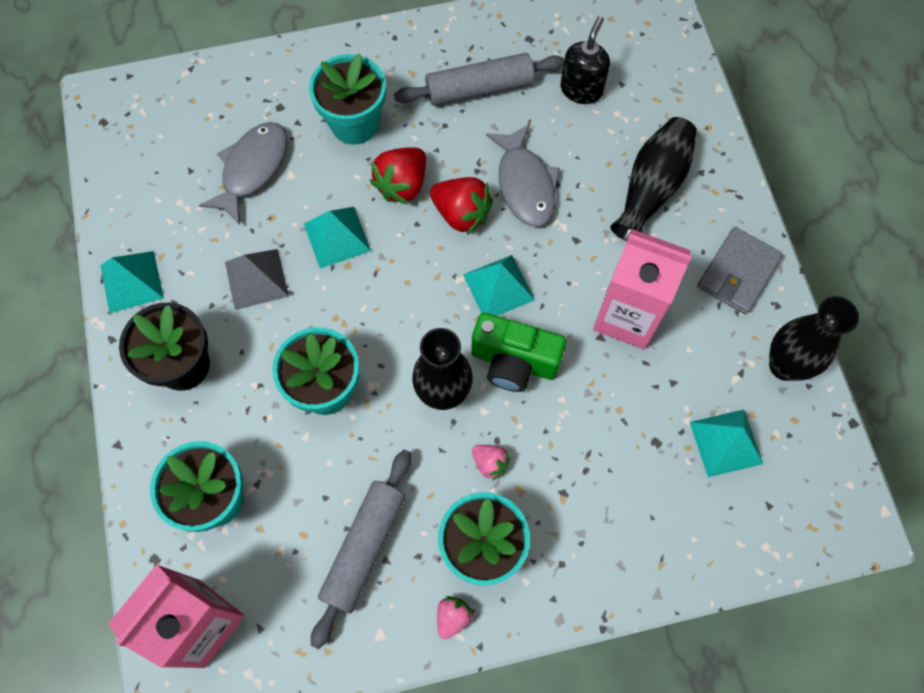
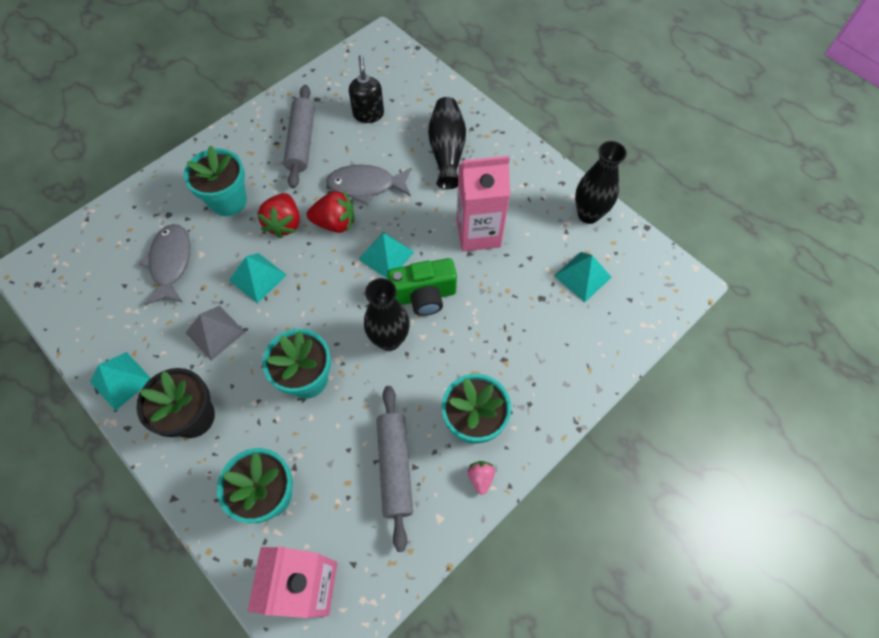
camera: 30 degrees left, 5 degrees down
(479, 88) = (301, 142): grey rolling pin -> grey rolling pin turned 45 degrees counterclockwise
(490, 463) = (446, 366): pink strawberry -> none
(525, 184) = (366, 185): grey fish -> grey fish turned 135 degrees clockwise
(738, 273) = (528, 175): grey wallet -> none

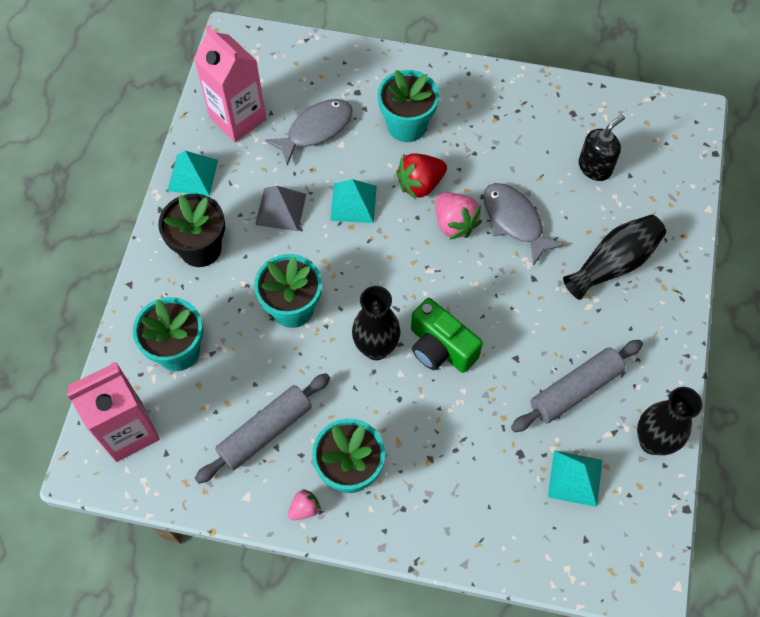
camera: 55 degrees right, 0 degrees up
(301, 142) = (515, 136): grey rolling pin -> grey rolling pin (575, 390)
(335, 223) = (454, 223): red strawberry -> pink strawberry
(386, 255) = (456, 288): turquoise pyramid -> none
(478, 233) = (545, 351): pink carton -> pink carton (238, 118)

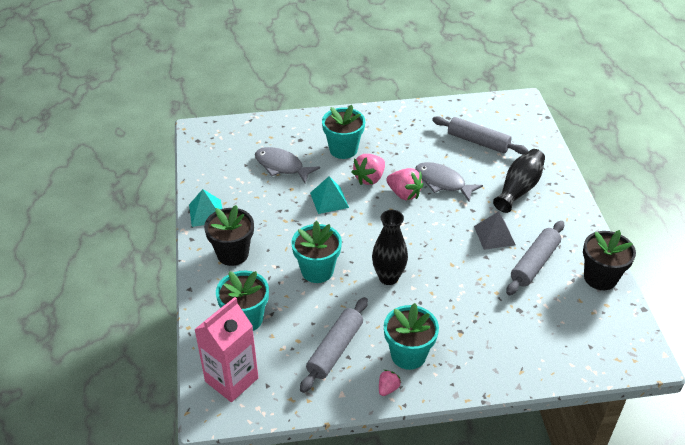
camera: 20 degrees left, 20 degrees down
(238, 118) = (223, 173): pink carton -> none
(281, 209) = (280, 216): grey pyramid -> grey pyramid (494, 235)
(315, 129) = (282, 166): grey fish -> grey fish turned 90 degrees counterclockwise
(420, 184) = (369, 178): red strawberry -> pink strawberry
(440, 348) = (432, 265): green camera -> none
(575, 478) = (563, 313): turquoise pyramid -> none
(595, 167) = (478, 142): black soap dispenser -> grey rolling pin
(652, 441) = (600, 278): black vase -> black flower pot

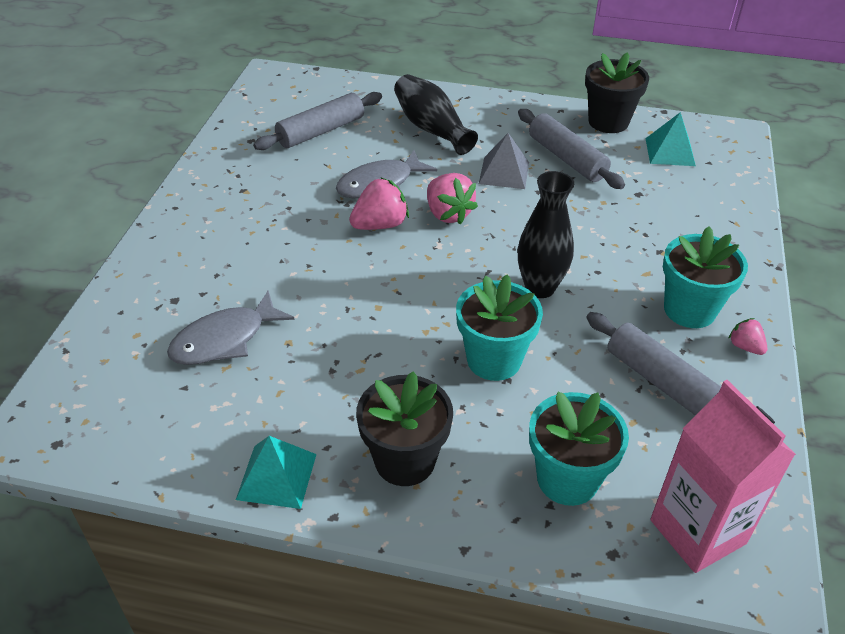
camera: 70 degrees left, 0 degrees up
(329, 200) = (344, 304): turquoise pyramid -> turquoise pyramid (670, 152)
(343, 149) = (238, 257): turquoise flower pot -> none
(369, 178) = (325, 248): pink strawberry -> pink strawberry (448, 214)

